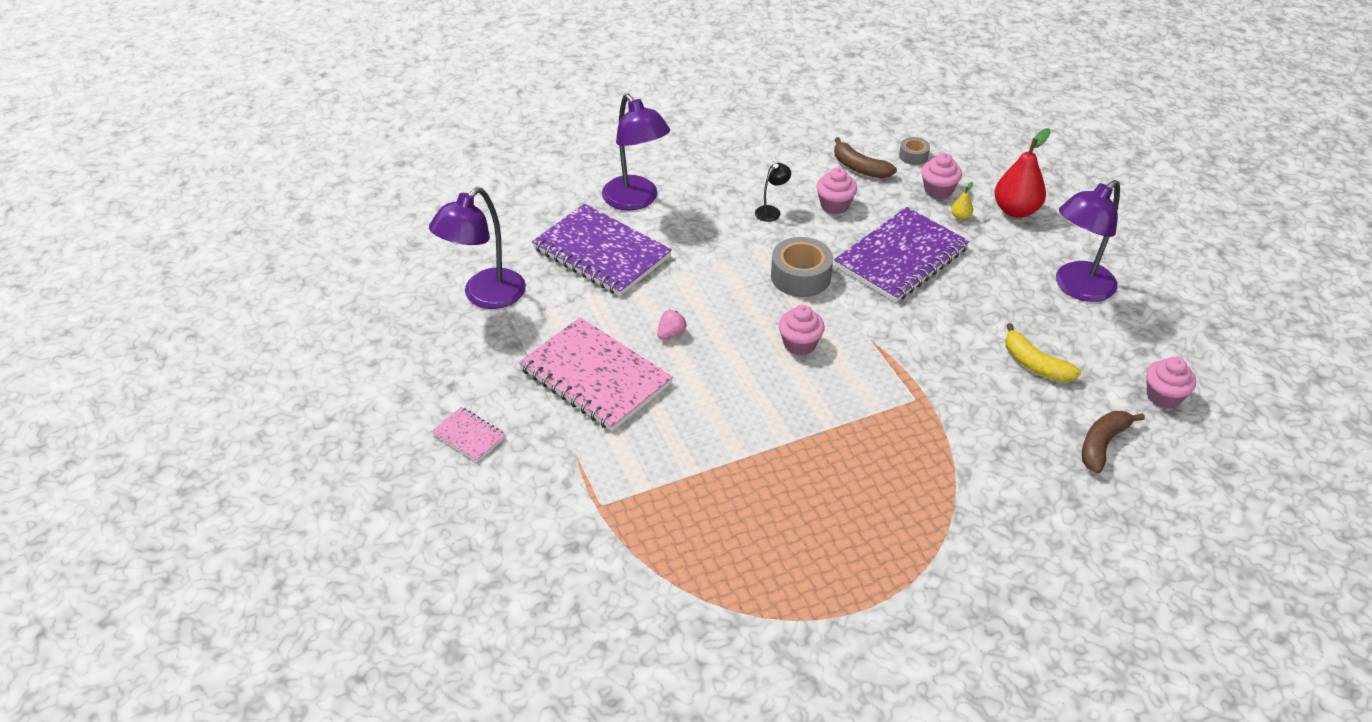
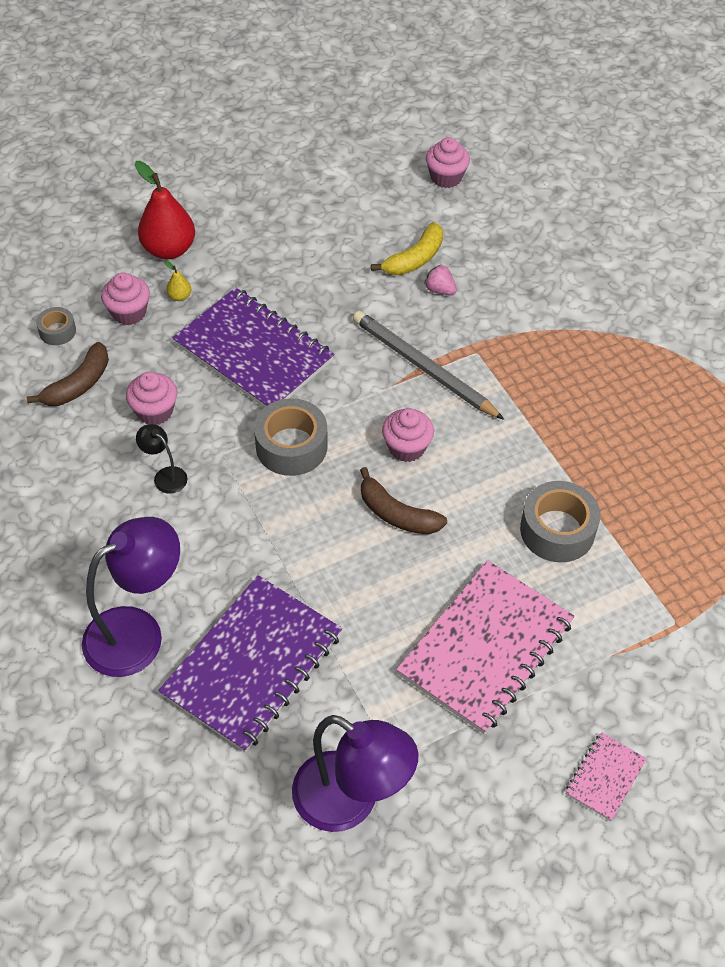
camera: 95 degrees left, 10 degrees up
(671, 334) = (402, 573): pink strawberry -> pink strawberry (439, 290)
(707, 434) = (557, 530): none -> grey tape
(893, 361) = (423, 367): none -> grey pencil
(1077, 288) = (298, 216): purple lamp -> none
(1102, 444) = (513, 225): brown banana -> brown banana (396, 514)

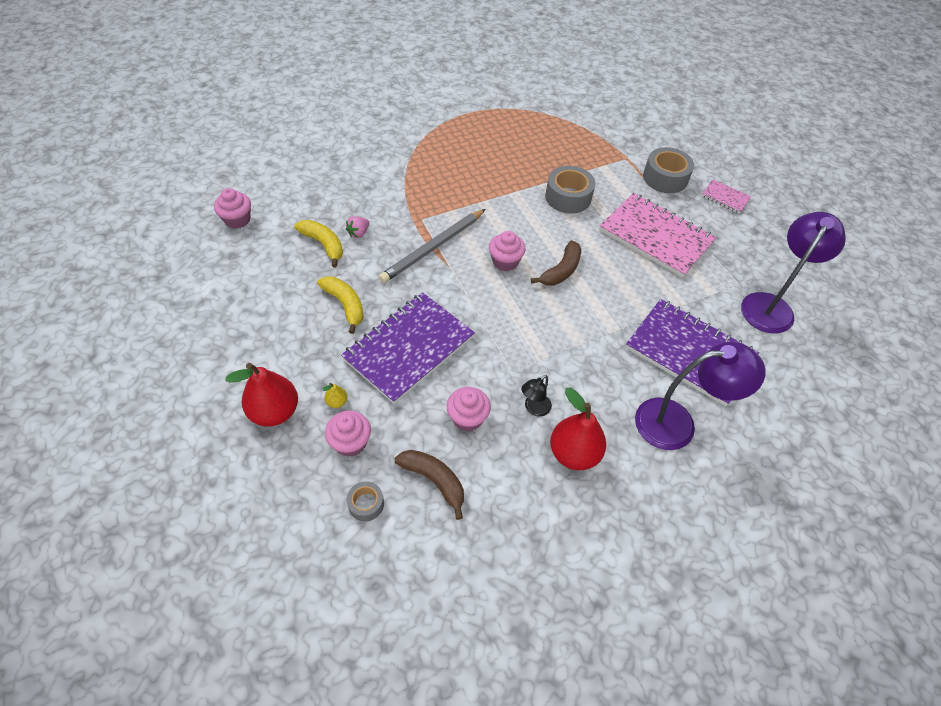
camera: 90 degrees left, 0 degrees up
(102, 514) = (573, 453): none -> red pear
(138, 632) = (677, 423): purple lamp -> purple lamp turned 120 degrees clockwise
(291, 446) = (504, 326): grey tape -> grey tape (665, 178)
(317, 289) = (345, 305): none -> yellow banana

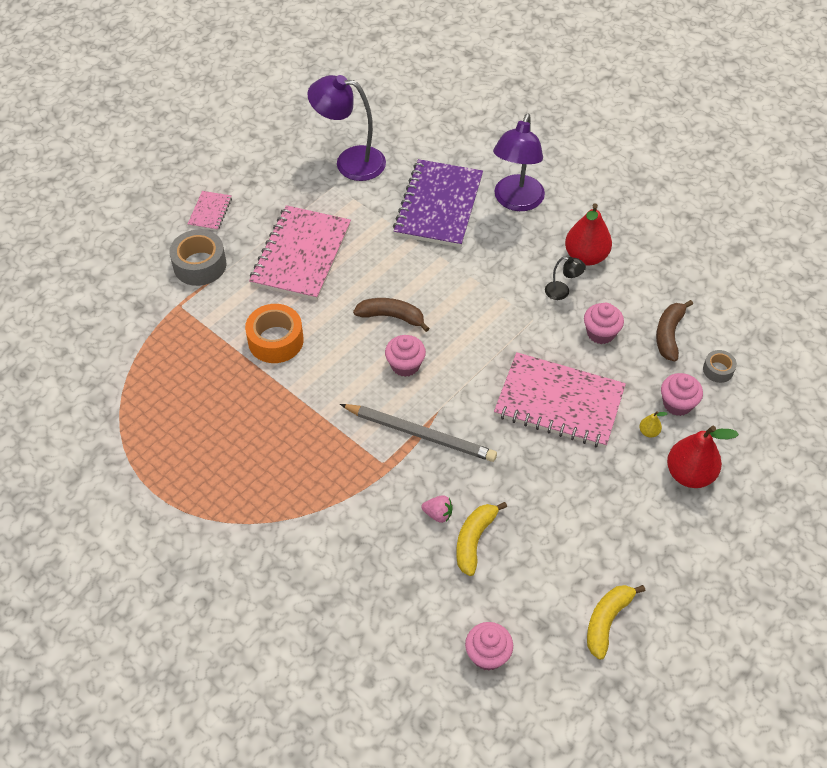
camera: 110 degrees left, 0 degrees up
(345, 305) = (542, 478): yellow banana -> yellow banana (607, 621)
(409, 348) = (559, 402): purple notebook -> pink notebook
(568, 197) = (275, 340): grey tape -> orange tape
(677, 423) = (516, 201): purple lamp -> purple lamp turned 135 degrees counterclockwise

